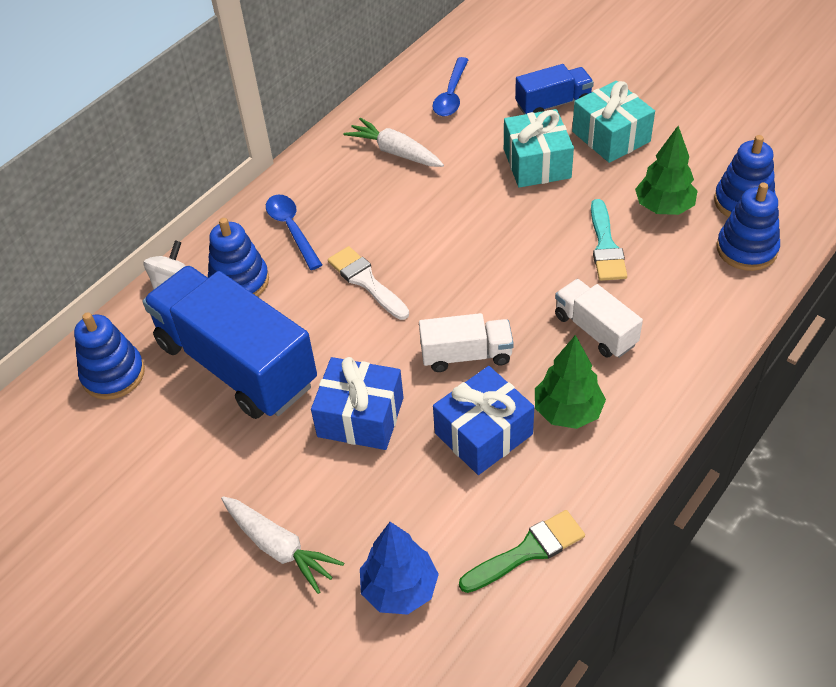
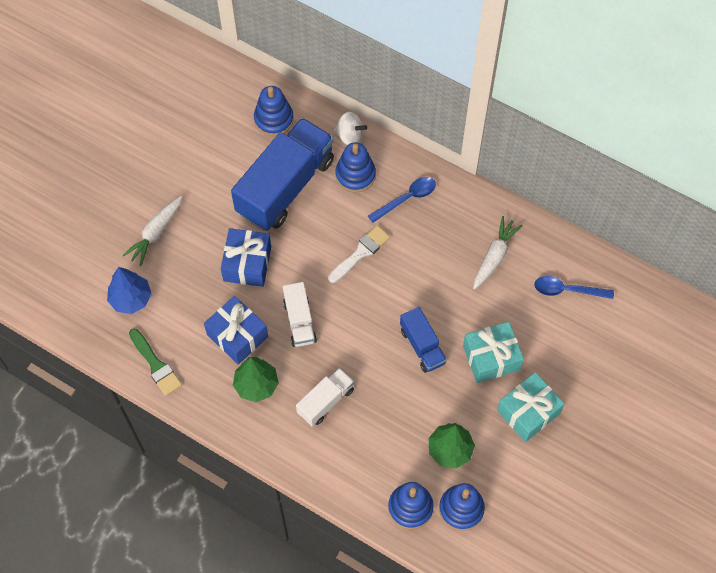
camera: 80 degrees right, 15 degrees up
(553, 104) = (564, 367): blue truck -> blue truck (422, 346)
(605, 246) = (406, 408): turquoise brush -> none

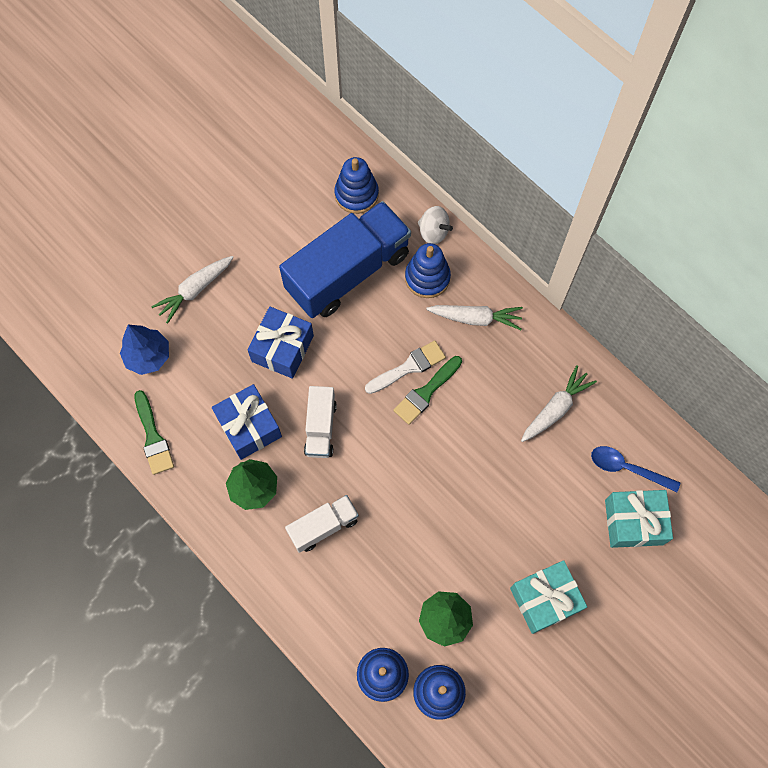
camera: 15 degrees right, 5 degrees up
(381, 270) = (426, 392): none -> green brush
(406, 199) = (476, 318): blue spoon -> white carrot
(422, 346) = (447, 491): blue truck -> none
(491, 358) = (520, 525): turquoise gift -> turquoise gift (634, 522)

